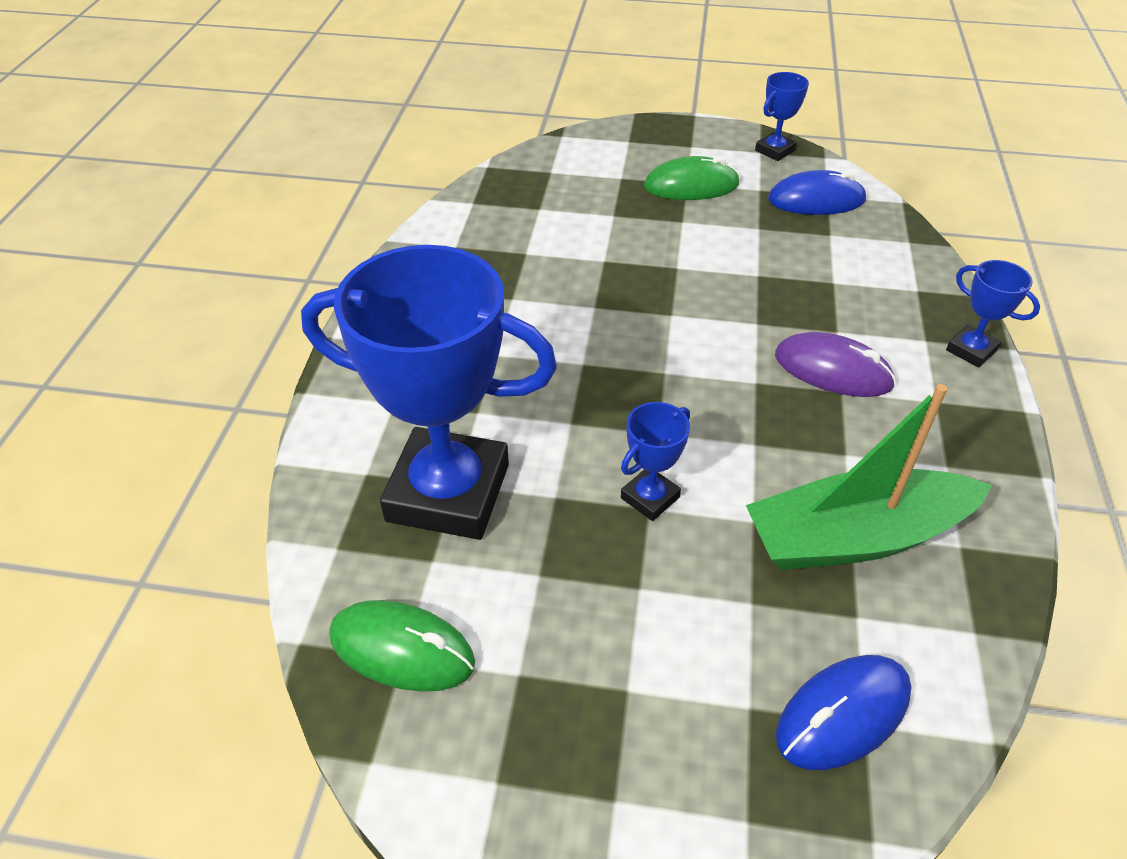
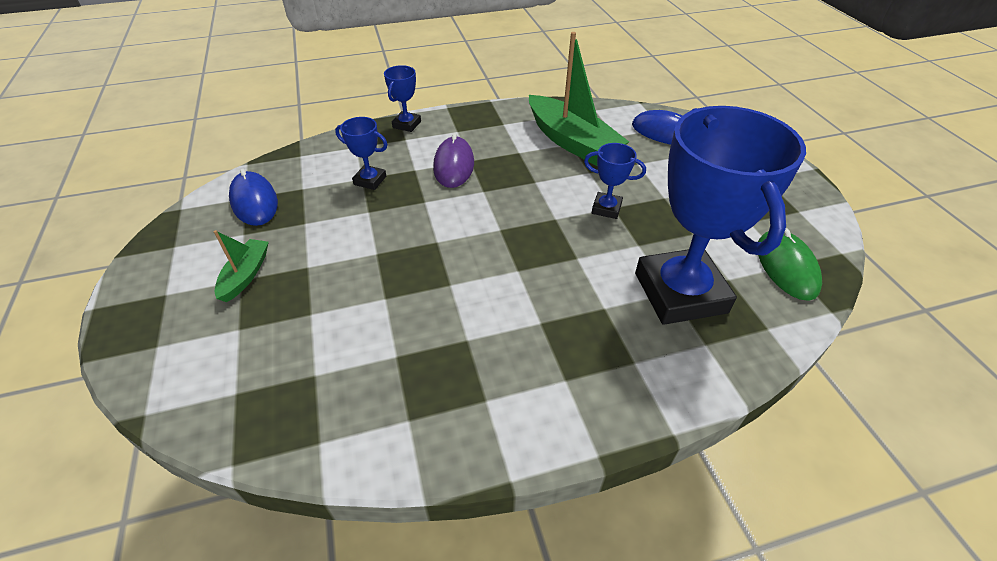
camera: 115 degrees left, 0 degrees up
(691, 186) = (245, 275): green mouse -> green boat
(774, 150) = (172, 238): blue trophy -> blue trophy (370, 180)

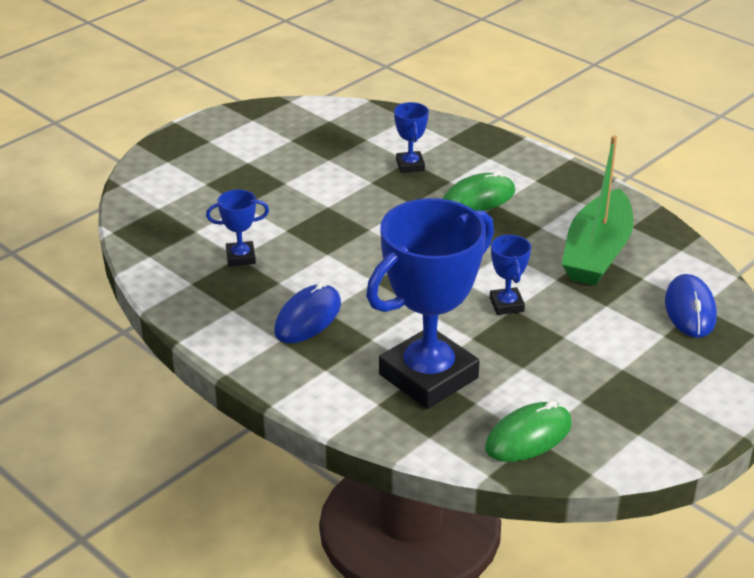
camera: 60 degrees right, 10 degrees down
(245, 275) = (253, 162): green boat -> none
(254, 202) = (329, 126): blue mouse -> blue mouse (308, 318)
(407, 124) = (512, 149): blue trophy -> blue trophy (240, 257)
(454, 165) = (478, 198): purple mouse -> green mouse

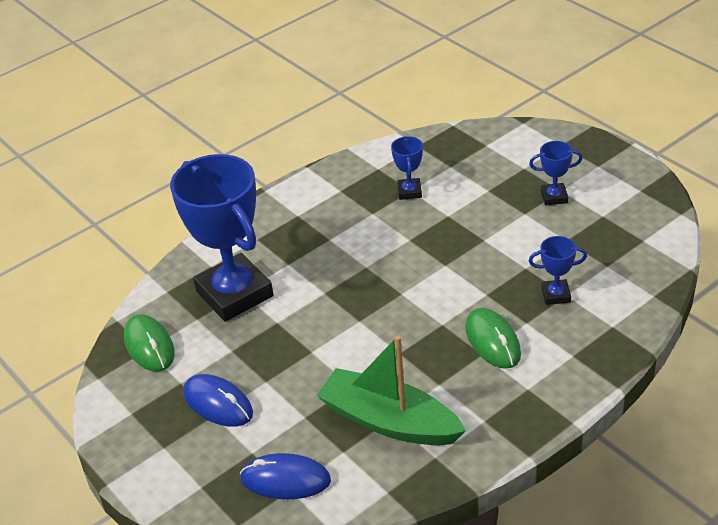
camera: 100 degrees right, 5 degrees up
(308, 318) = (322, 229): blue mouse -> blue mouse (218, 403)
(506, 305) = (317, 347): blue trophy -> blue trophy (554, 197)

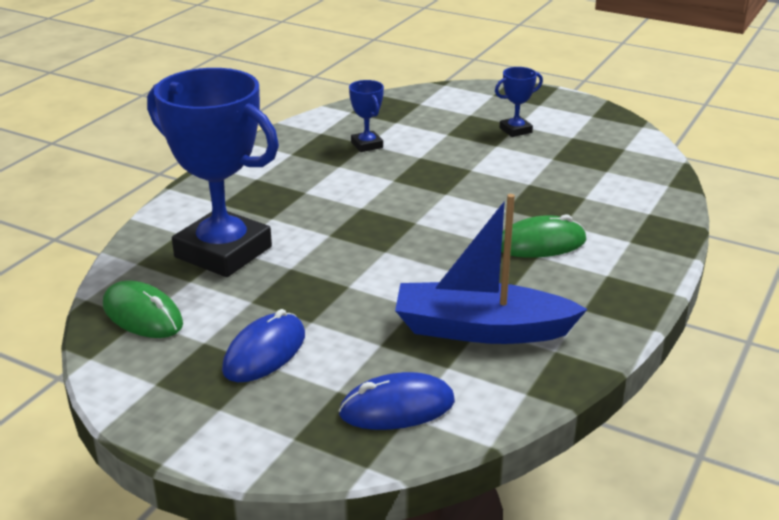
camera: 25 degrees left, 10 degrees down
(218, 403) = (264, 352): blue mouse -> blue mouse turned 75 degrees counterclockwise
(389, 421) = (481, 329): green boat -> blue boat
(492, 341) = (541, 244): green mouse -> green mouse turned 60 degrees counterclockwise
(556, 295) = (575, 199): blue trophy -> none

